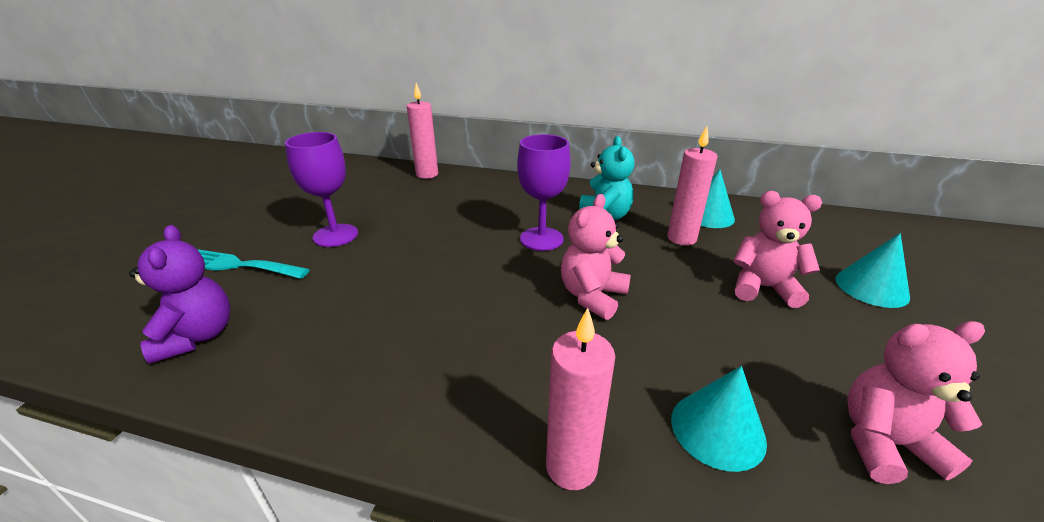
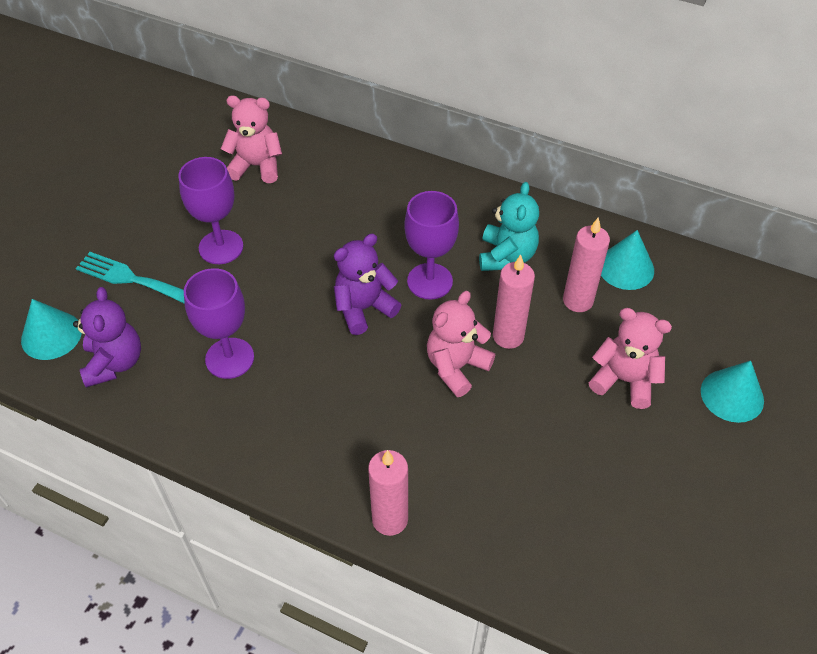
camera: 10 degrees right, 20 degrees up
(341, 317) = (229, 358): none -> purple goblet
(427, 174) = (323, 148): pink candle -> pink candle (508, 336)
(483, 263) = (364, 308): none -> purple teddy bear
(717, 429) = (506, 510): turquoise cone -> turquoise cone (51, 335)
(884, 443) = (624, 540): pink teddy bear -> pink teddy bear (256, 166)

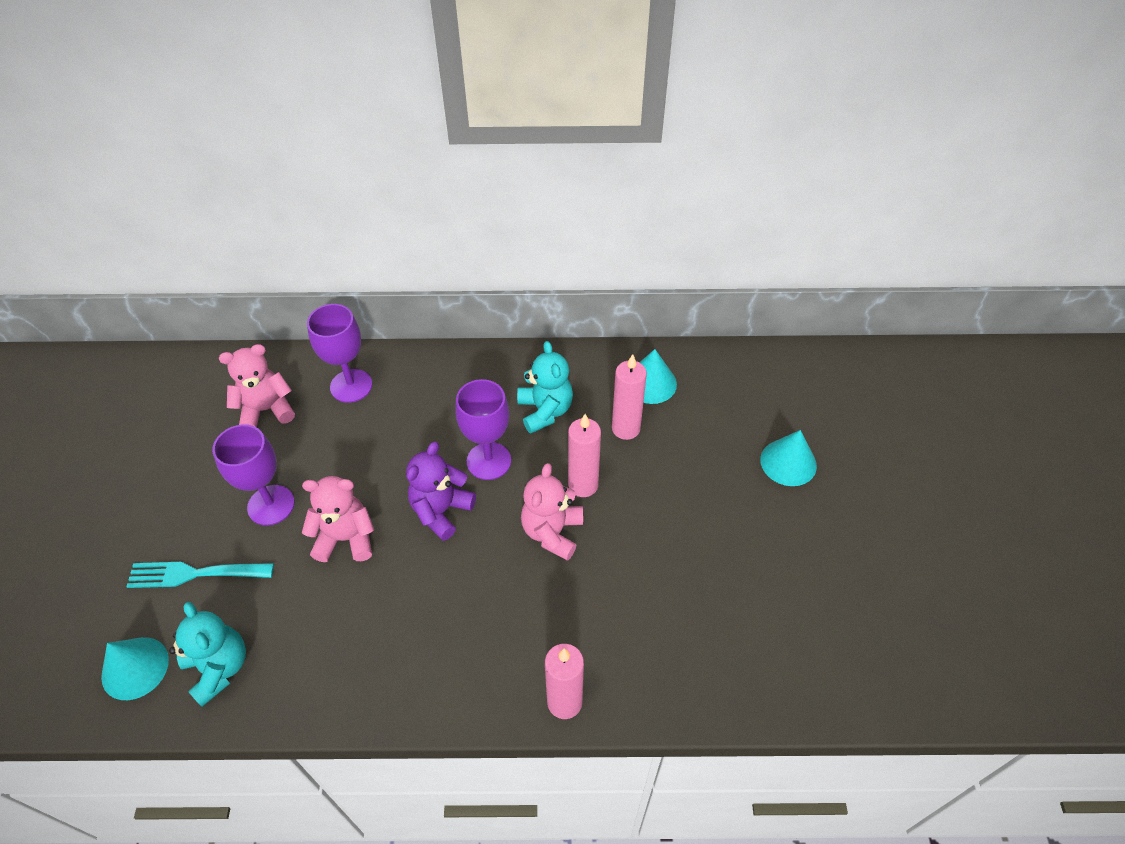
camera: 25 degrees left, 0 degrees up
(114, 363) = (219, 668): purple teddy bear -> turquoise teddy bear
(229, 358) = (336, 613): purple goblet -> purple goblet (351, 386)
(624, 380) = (698, 485): pink teddy bear -> pink teddy bear (346, 538)

